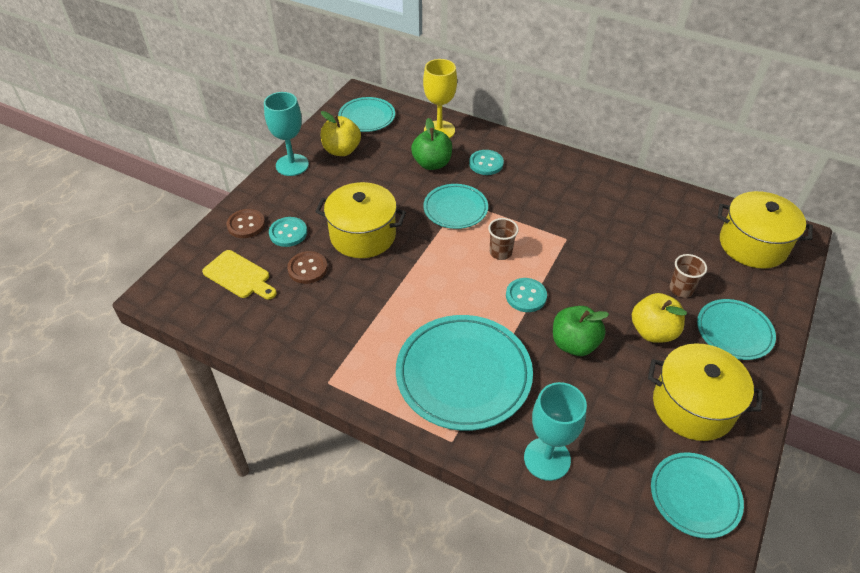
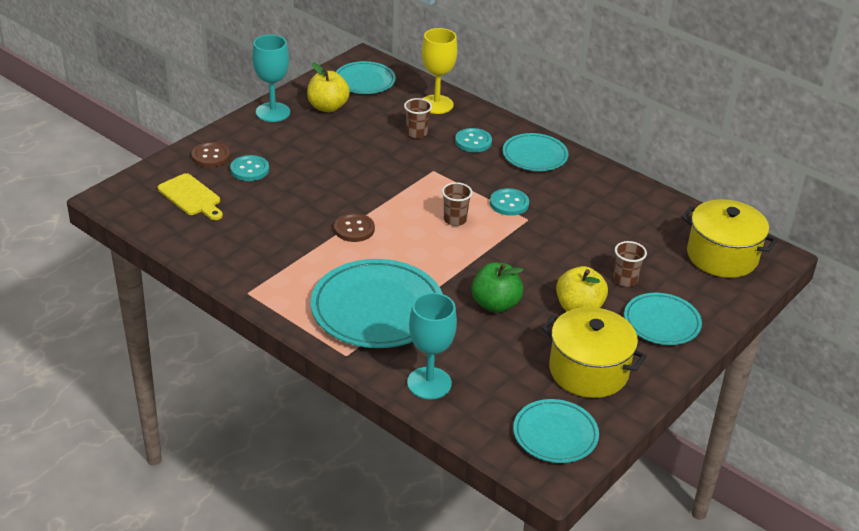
camera: 10 degrees right, 10 degrees down
(307, 268) = (259, 202): brown button -> brown button (354, 229)
(363, 235) = (322, 183): yellow pot -> none
(432, 164) = (416, 133): green apple -> brown cup
(455, 209) = (424, 176): turquoise plate -> turquoise plate (535, 155)
(526, 296) = (464, 259): turquoise button -> turquoise button (509, 203)

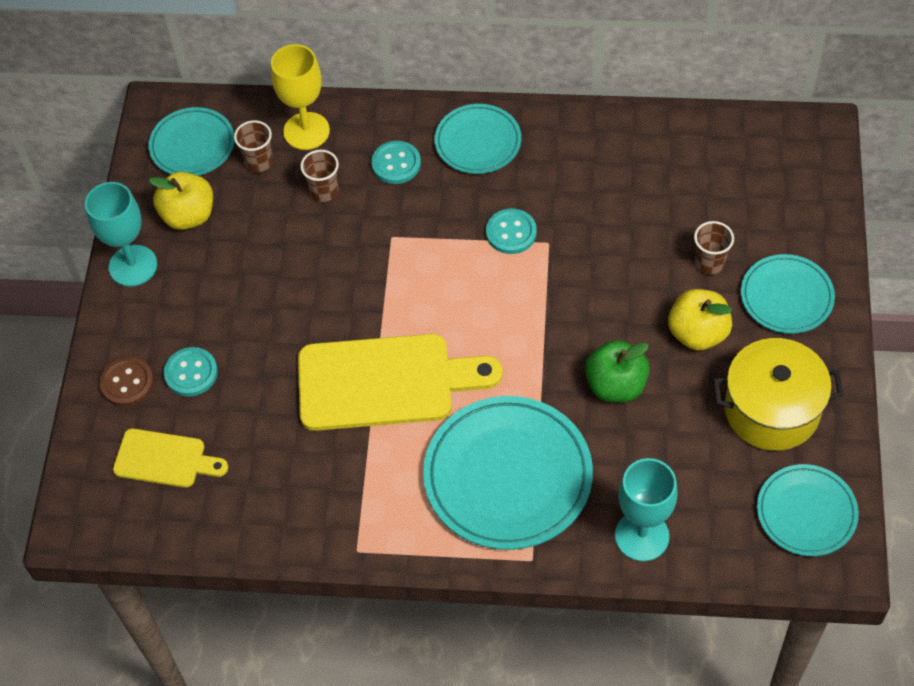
camera: 30 degrees left, 20 degrees up
(354, 229) = (385, 382): brown button -> yellow cutting board
(455, 220) = (477, 295): brown cup -> brown cup (259, 162)
(722, 256) = (772, 165): yellow pot -> none

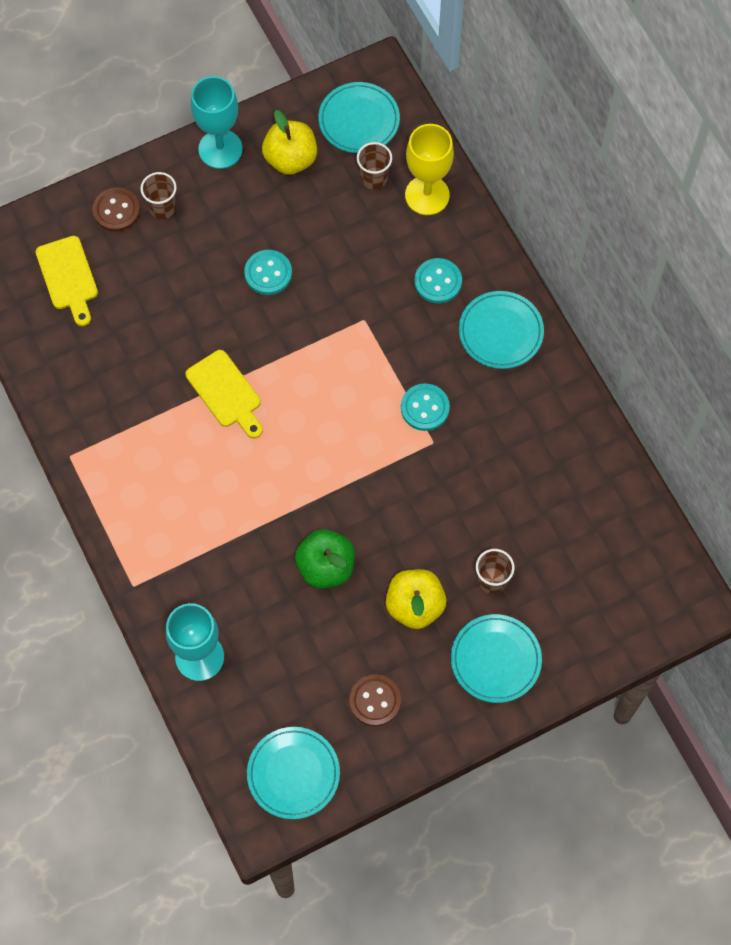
camera: 55 degrees right, 10 degrees up
(191, 373) = (151, 249): turquoise button -> turquoise button (268, 273)
(324, 191) = (376, 243): brown cup -> brown cup (162, 208)
(385, 382) = (226, 392): yellow cutting board -> yellow cutting board, size x0.54
(508, 476) = (195, 529): turquoise plate -> none
(771, 410) = (375, 701): yellow pot -> brown button

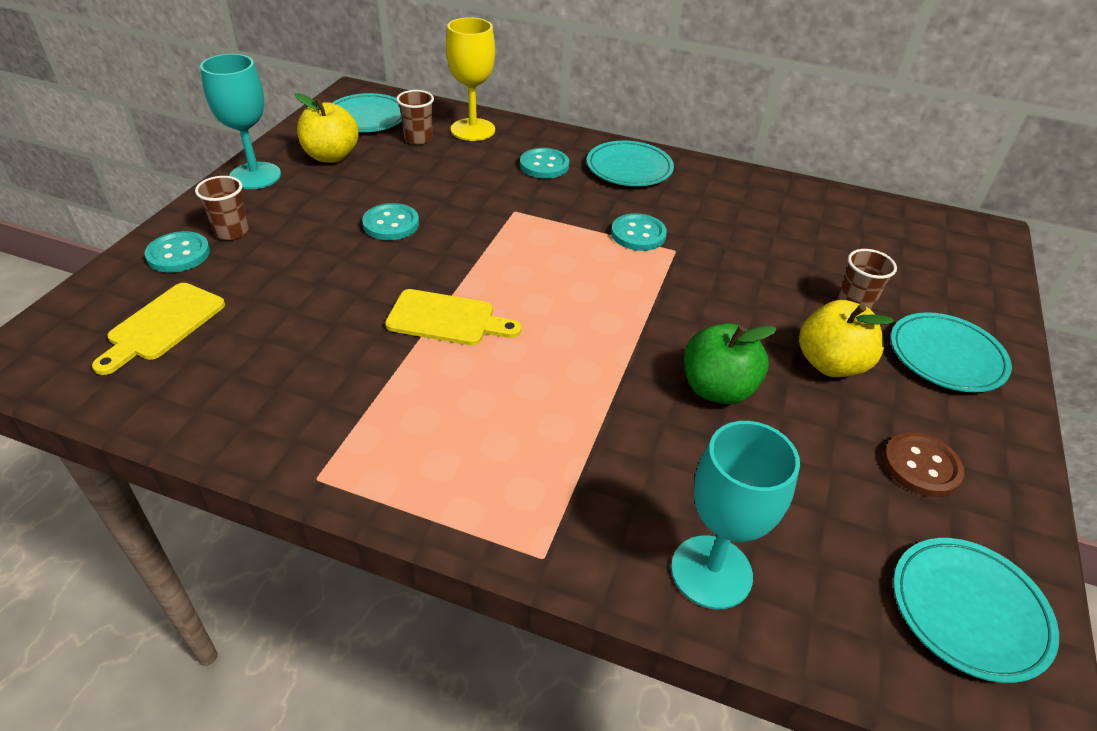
camera: 45 degrees left, 25 degrees down
(68, 277) = (163, 325): yellow cutting board -> yellow cutting board turned 90 degrees clockwise
(116, 210) = (178, 254): brown button -> turquoise button

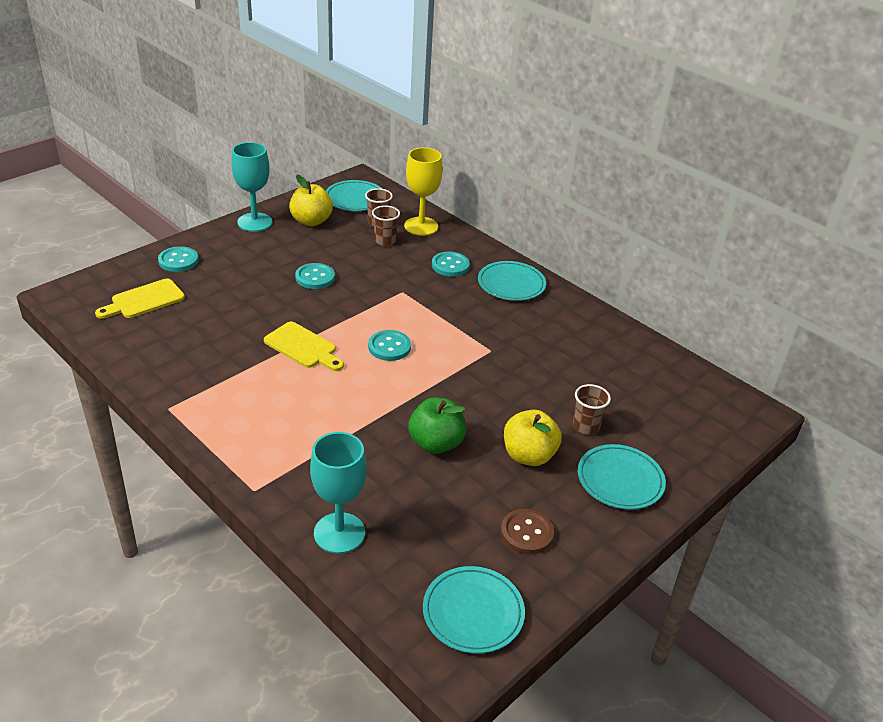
camera: 25 degrees right, 5 degrees down
(231, 231) = (217, 255): brown cup -> brown cup (385, 241)
(638, 234) = (474, 332): turquoise button -> turquoise button (389, 347)

